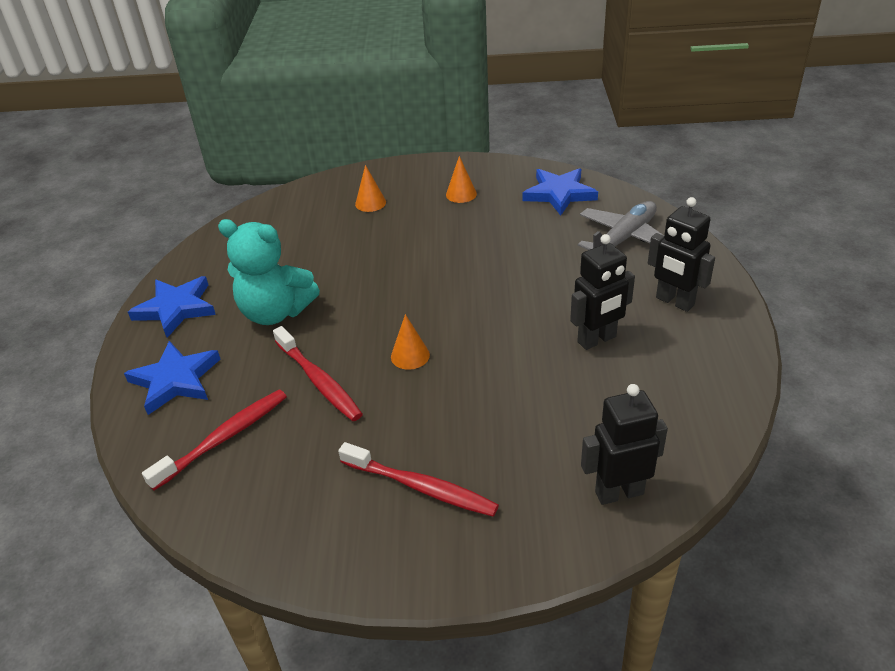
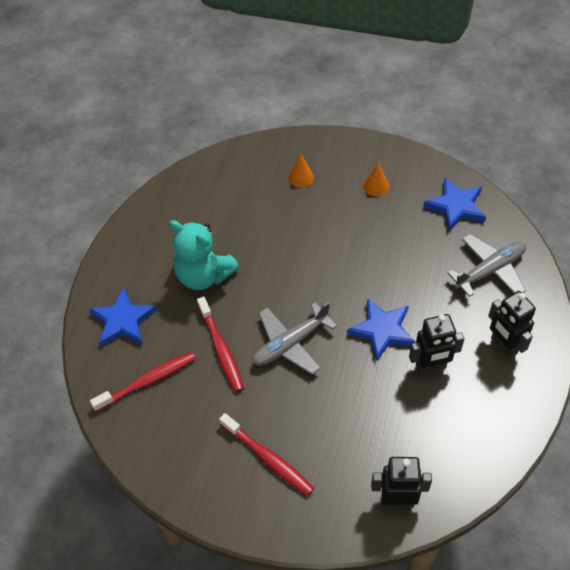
camera: 15 degrees right, 15 degrees up
(176, 308) = (133, 252): blue star -> blue star (382, 330)
(410, 355) = (290, 344): orange cone -> grey plane

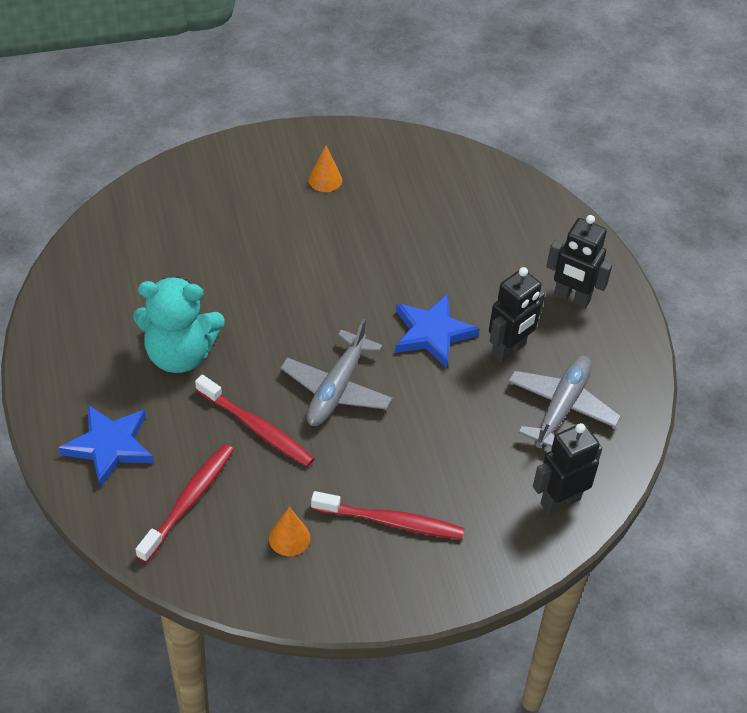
camera: 35 degrees left, 5 degrees down
(301, 177) = (228, 200): orange cone -> orange cone (289, 538)
(456, 206) = (430, 171): blue star -> none
(490, 270) = (509, 225): grey plane -> grey plane (561, 407)

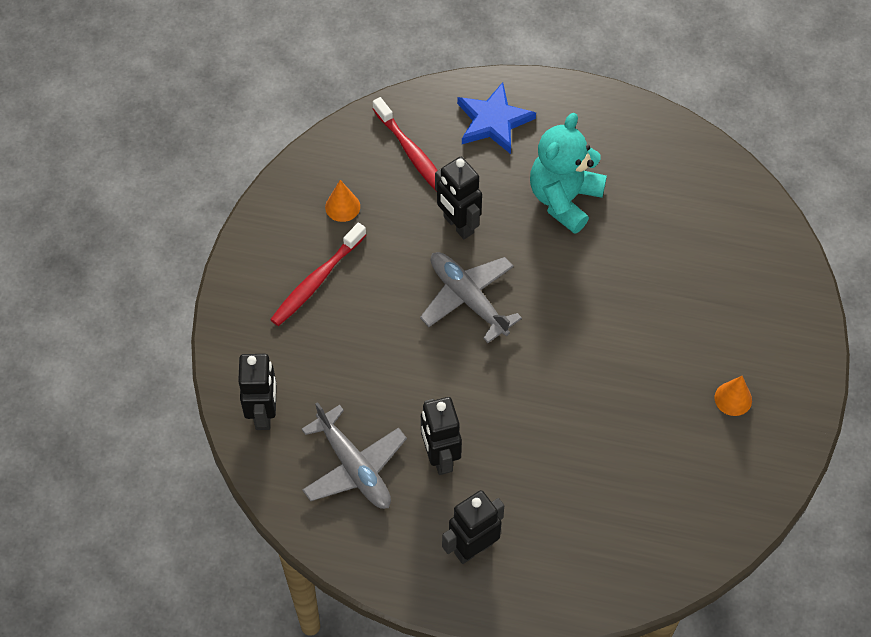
camera: 120 degrees right, 10 degrees up
(257, 428) = (458, 225): red toothbrush -> black robot
(432, 333) = (491, 402): blue star -> none

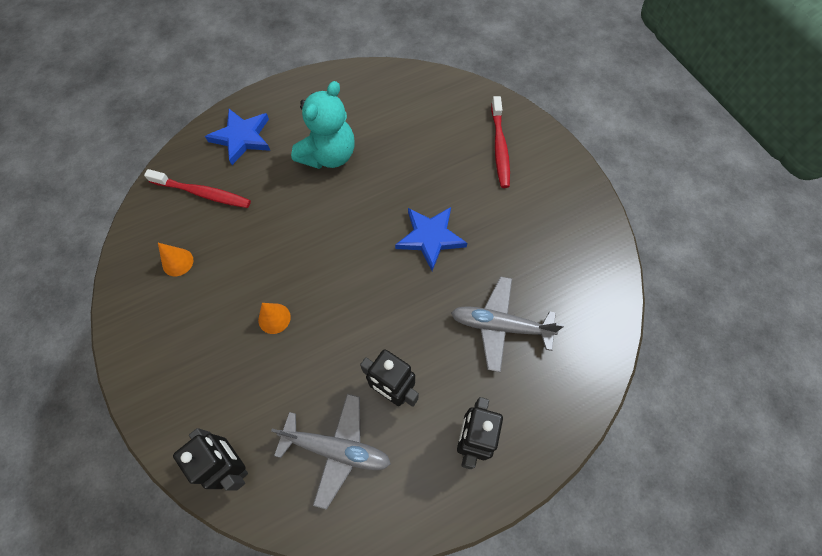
camera: 40 degrees left, 5 degrees up
(317, 281) = (198, 329): red toothbrush -> red toothbrush (499, 147)
(458, 225) = (272, 218): black robot -> none
(468, 298) = (319, 262): grey plane -> grey plane (500, 326)
(564, 199) = (329, 155): turquoise teddy bear -> turquoise teddy bear turned 135 degrees counterclockwise
(593, 352) = (430, 237): none -> blue star
(733, 398) = (537, 205): orange cone -> orange cone (274, 318)

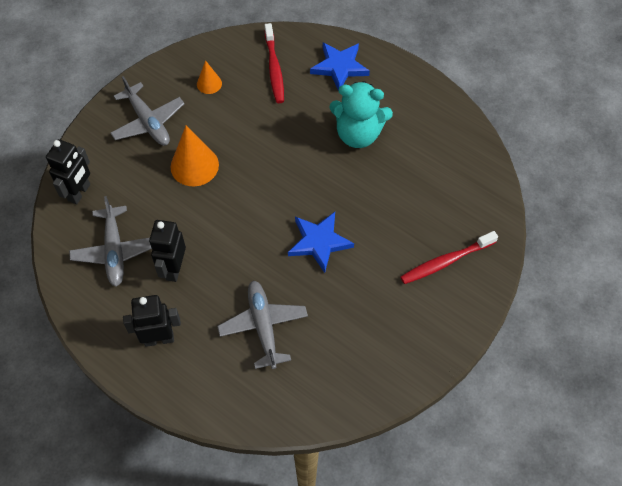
camera: 65 degrees right, 5 degrees down
(185, 346) = (148, 122): none -> grey plane
(274, 318) = (194, 165): orange cone -> orange cone, size x1.81

